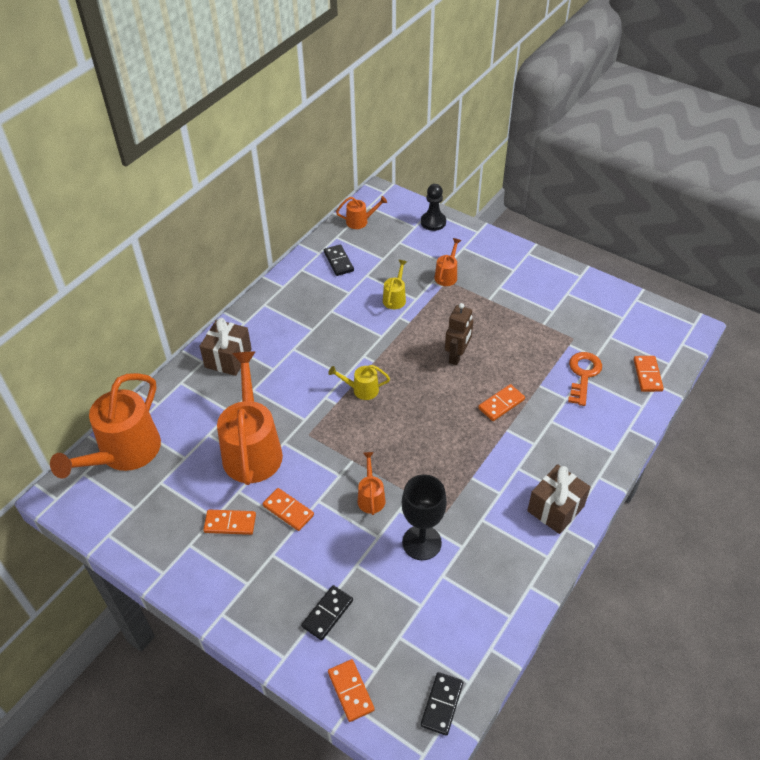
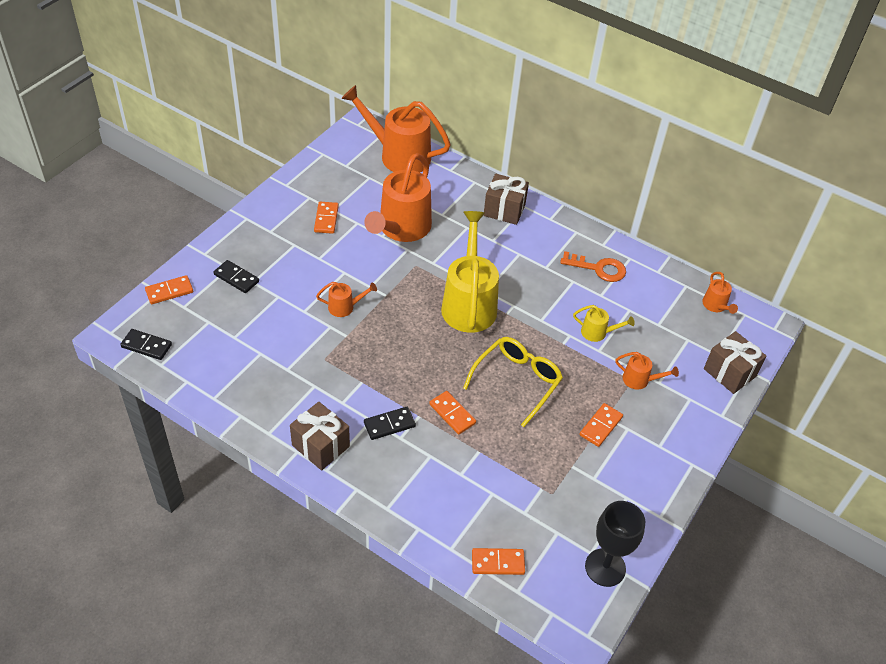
camera: 85 degrees right, 0 degrees up
(252, 448) = (401, 229): orange watering can -> orange watering can turned 120 degrees clockwise
(288, 510) = (335, 253): orange domino -> orange domino (600, 426)
(338, 261) = (646, 287): black domino -> black domino (389, 424)
(361, 390) = (469, 303): yellow watering can -> yellow watering can, size x2.24
(421, 542) = (294, 340): black goblet -> black goblet (605, 567)
(433, 222) = (729, 372): black pawn -> brown gift
(457, 356) = (517, 381): brown robot -> yellow glasses
(583, 375) = (495, 495): orange key -> orange key (598, 268)

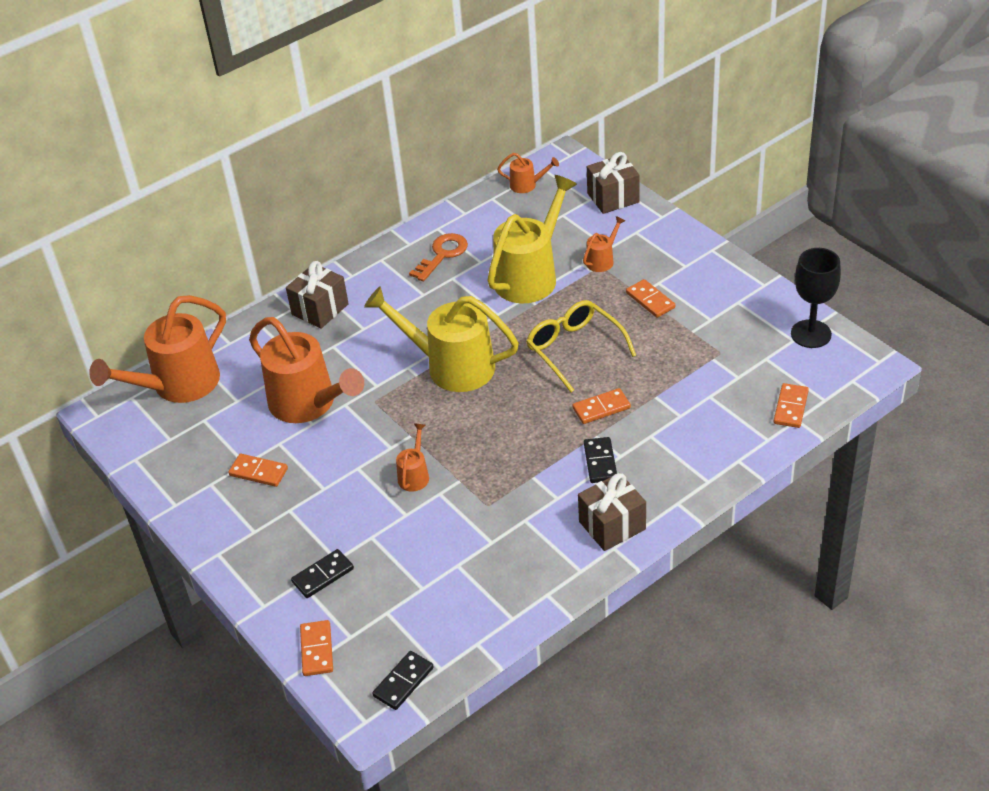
camera: 65 degrees left, 5 degrees down
(598, 333) = (531, 275): yellow watering can -> yellow watering can, size x2.24

